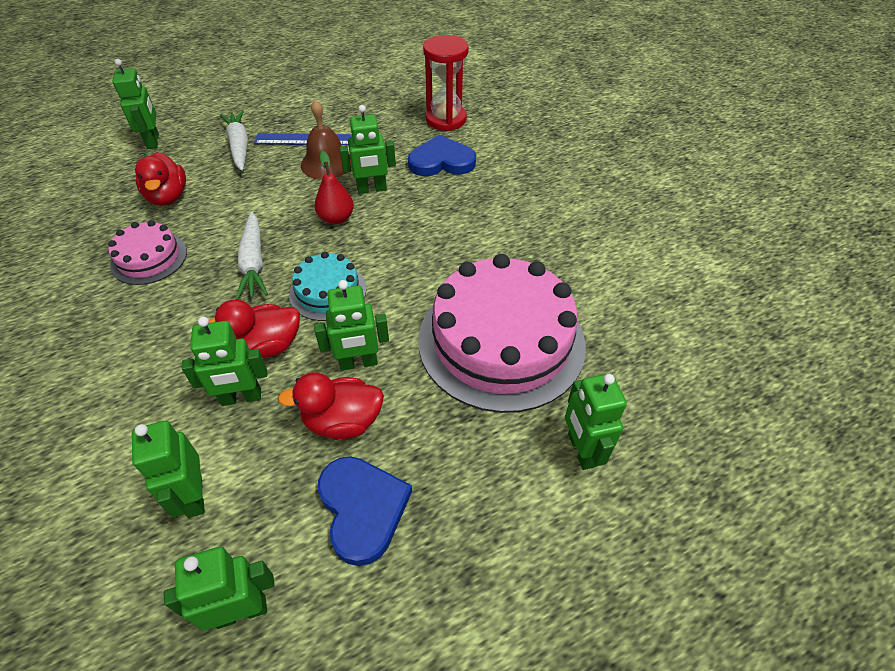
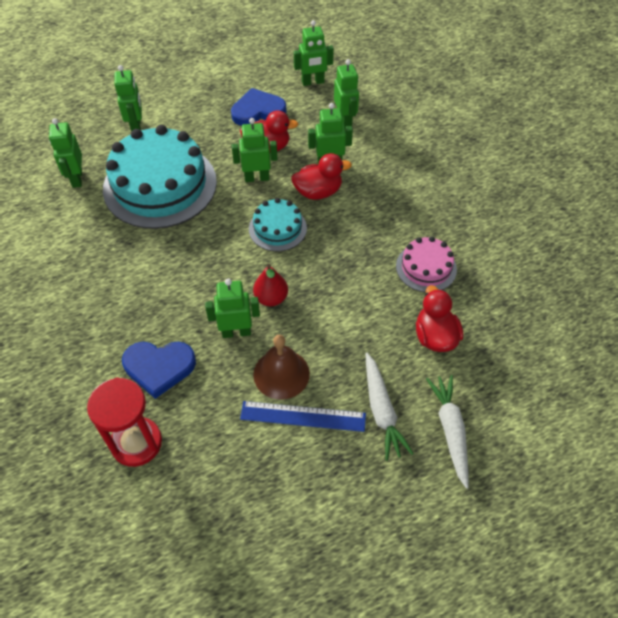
camera: 175 degrees left, 5 degrees up
(153, 141) = (484, 428): green robot -> green robot (77, 178)
(253, 263) = (338, 257): white carrot -> white carrot (450, 430)
(362, 509) = (258, 111): blue heart -> blue heart turned 90 degrees clockwise
(501, 341) = (160, 185): pink cake -> turquoise cake

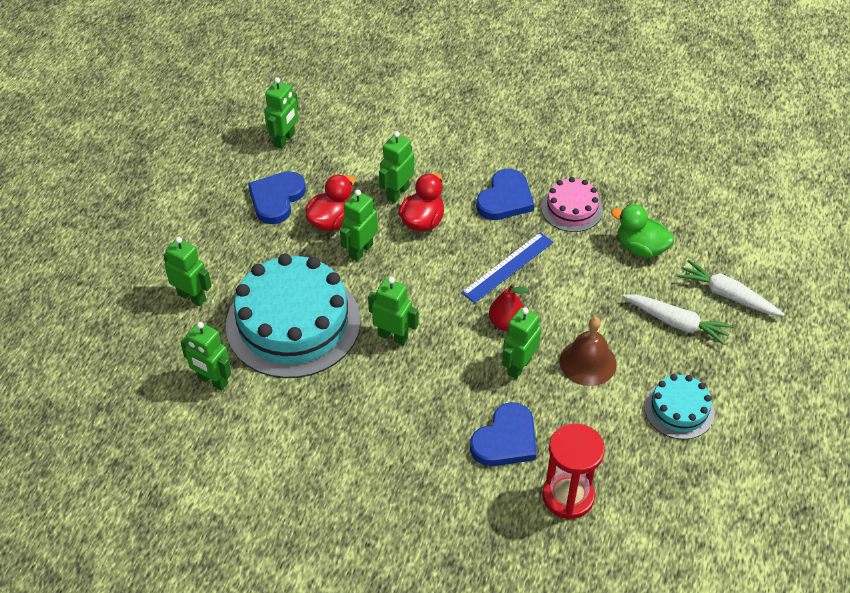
camera: 50 degrees left, 5 degrees down
(277, 228) = (435, 272): turquoise cake -> turquoise cake (679, 409)
(303, 416) = (639, 373): blue ruler -> blue ruler (507, 267)
(345, 120) = (358, 150): green robot -> green robot (393, 336)
(390, 223) = (505, 199): none -> blue heart
(435, 336) = (640, 248): red duck -> green duck

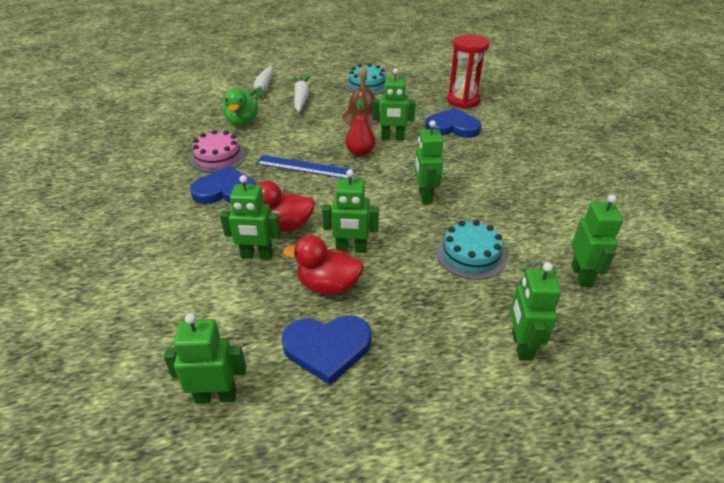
camera: 120 degrees left, 10 degrees down
(293, 323) = (470, 255): turquoise cake -> turquoise cake, size x0.49

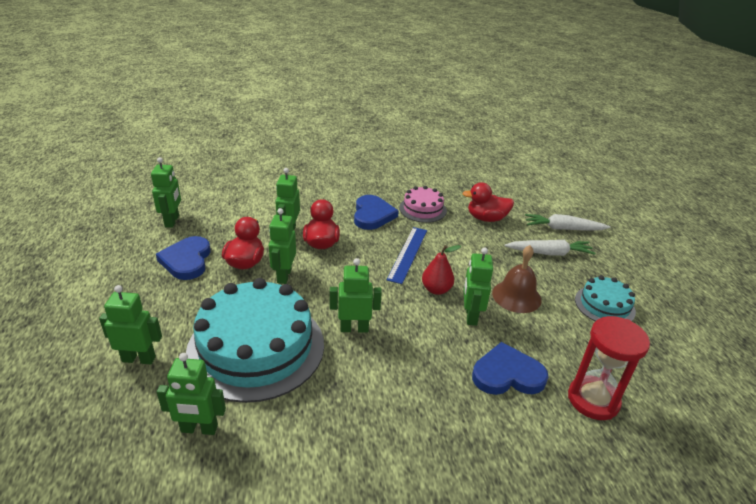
camera: 90 degrees right, 5 degrees down
(242, 122) = (486, 218): green duck -> red duck
(452, 127) = (507, 374): blue heart -> blue heart turned 105 degrees counterclockwise
(470, 255) = (256, 348): turquoise cake -> turquoise cake, size x2.03

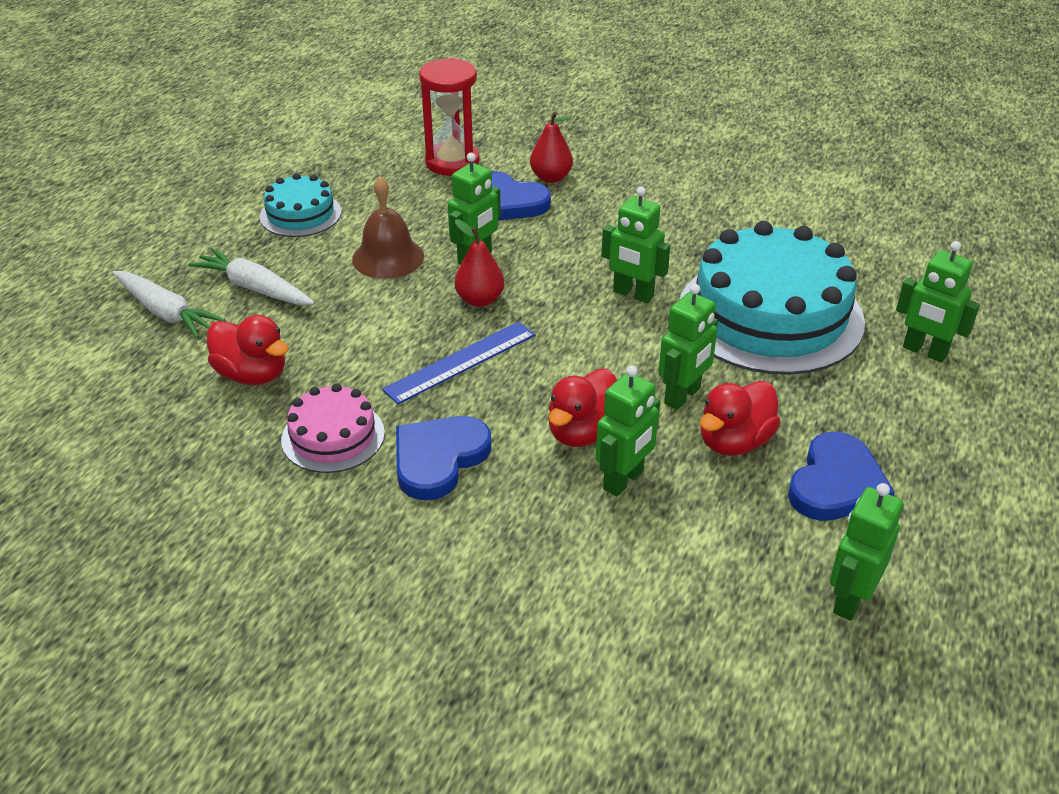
camera: 145 degrees left, 5 degrees up
(199, 429) = (860, 265): green robot -> none
(507, 419) = (551, 178): none -> red pear

